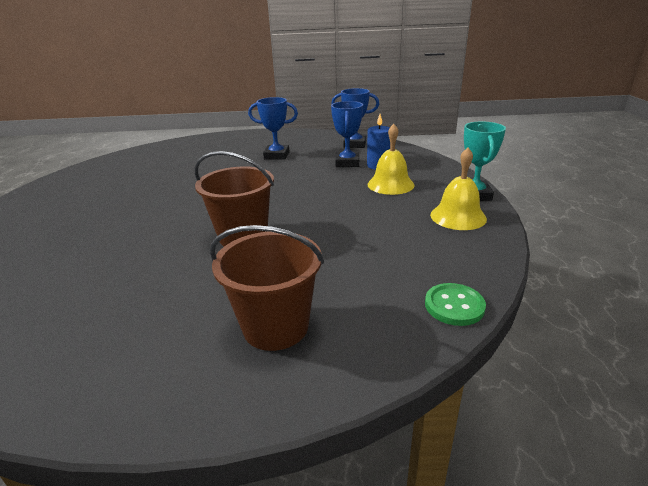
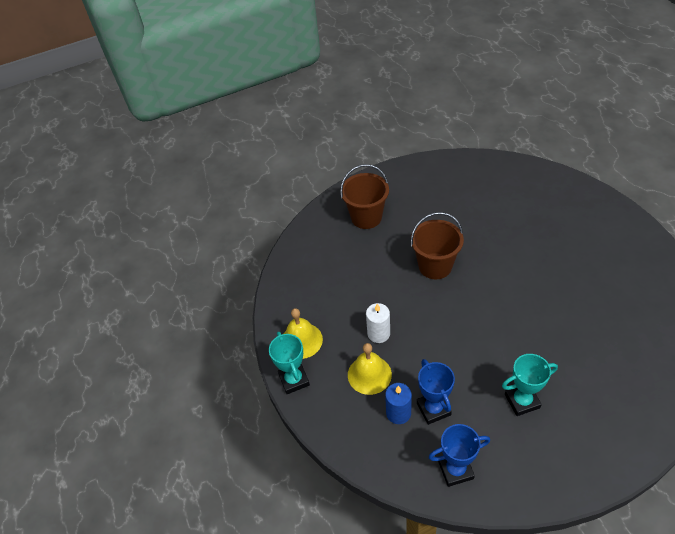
camera: 160 degrees right, 20 degrees up
(276, 155) = (522, 401): blue trophy -> turquoise trophy
(362, 203) = (378, 333): none -> white candle
(454, 306) = (290, 257): green button -> none

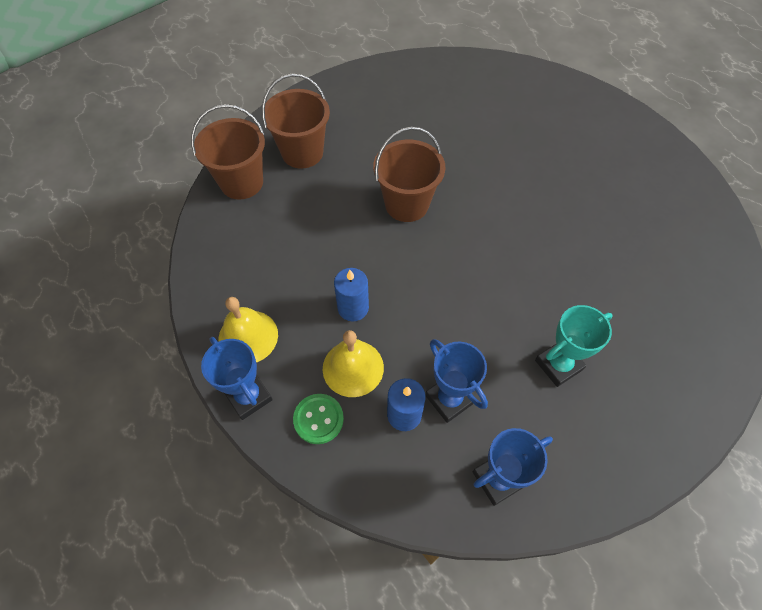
camera: 20 degrees left, 10 degrees up
(294, 380) = (248, 396): turquoise trophy -> blue trophy
(318, 233) = (241, 182): none -> brown bucket
(338, 404) = (318, 419): none -> green button
(378, 333) = (353, 308): white candle -> blue candle

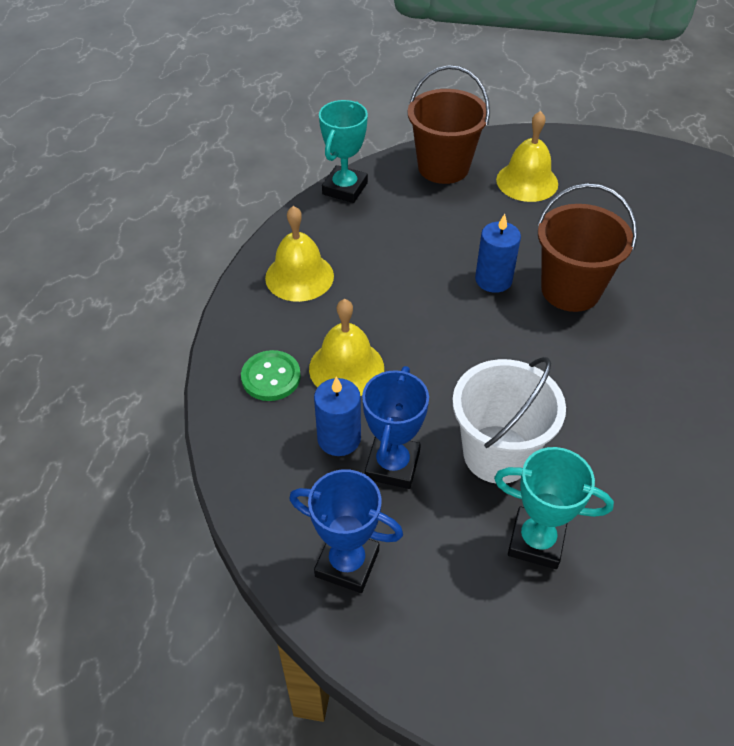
camera: 50 degrees right, 10 degrees down
(197, 249) = (345, 188): none -> turquoise trophy
(248, 396) = (245, 315): blue trophy -> none
(302, 152) = (527, 181): brown bucket -> yellow bell
(353, 308) = (407, 327): blue candle -> blue candle (493, 280)
(487, 337) = (497, 454): none -> white bucket

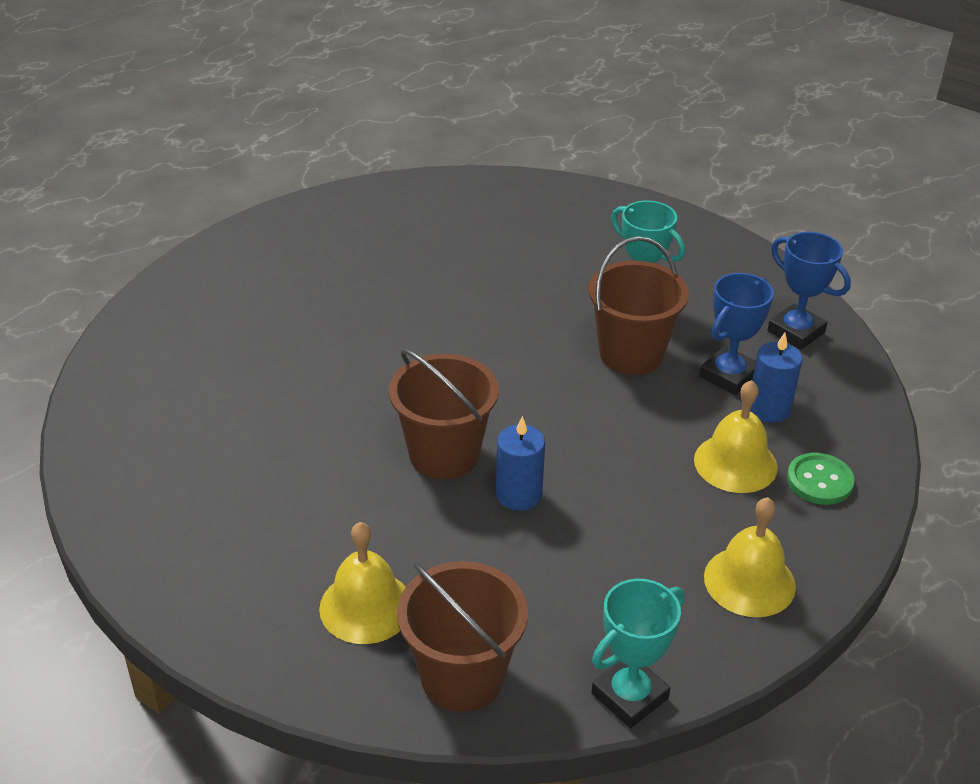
camera: 155 degrees left, 10 degrees down
(497, 454) = (631, 354): white bucket -> brown bucket

